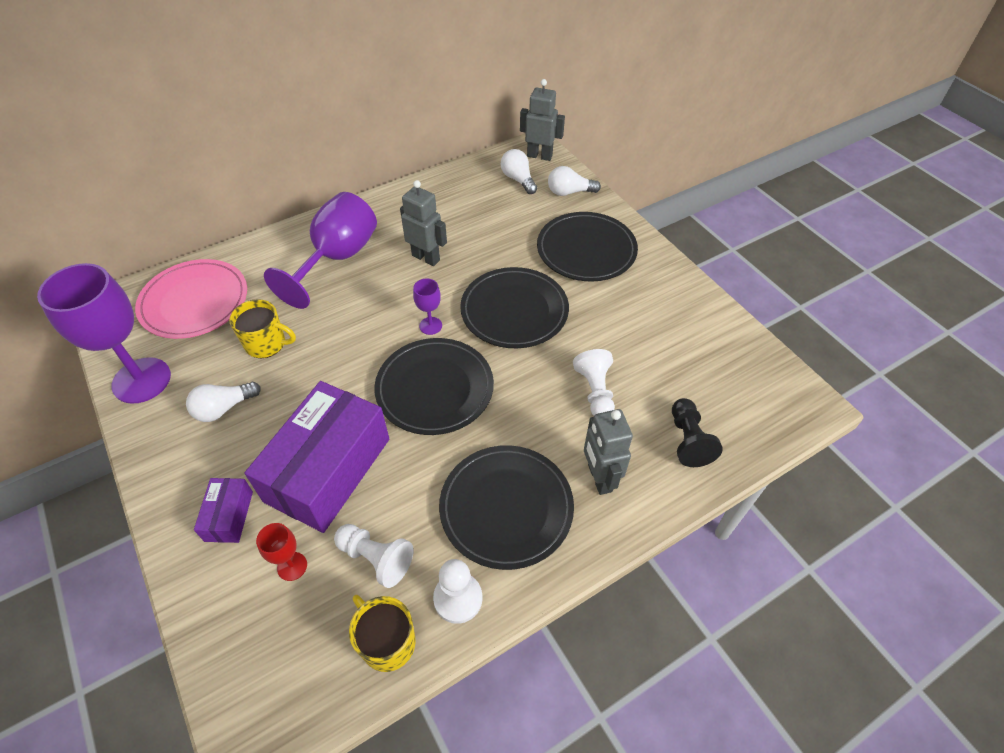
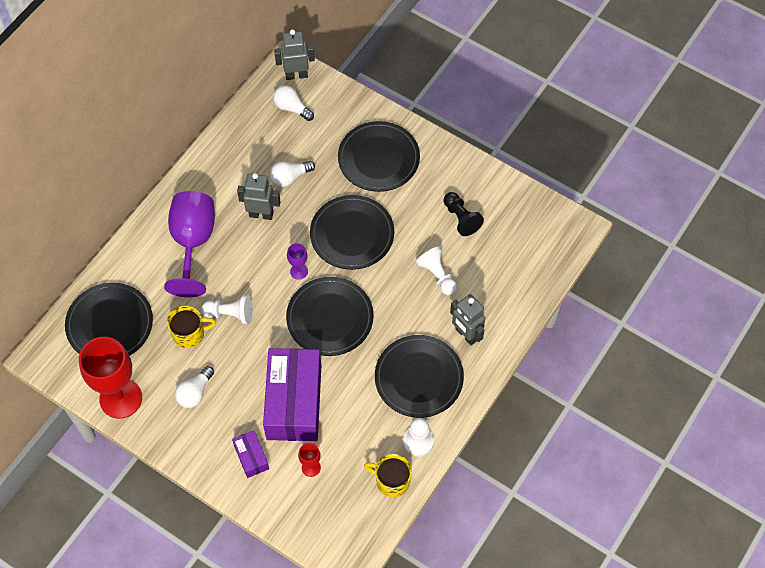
camera: 25 degrees left, 10 degrees up
(141, 380) = (121, 398): purple goblet -> red goblet
(194, 302) = (110, 324): pink plate -> black plate
(376, 558) = (358, 441): white pawn -> white pawn (230, 314)
(569, 192) = (339, 105): white light bulb -> white light bulb (290, 177)
(688, 440) = (510, 286): black pawn -> black pawn (461, 218)

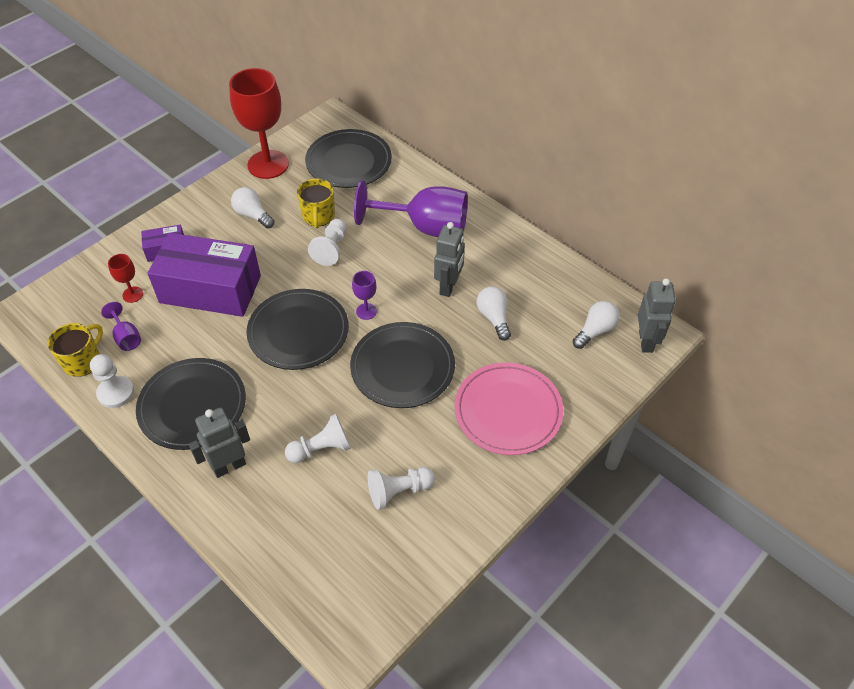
camera: 100 degrees right, 10 degrees down
(360, 455) = (126, 337): none -> purple goblet
(378, 159) = (508, 411): black plate -> pink plate
(461, 218) = (398, 491): black pawn -> white pawn

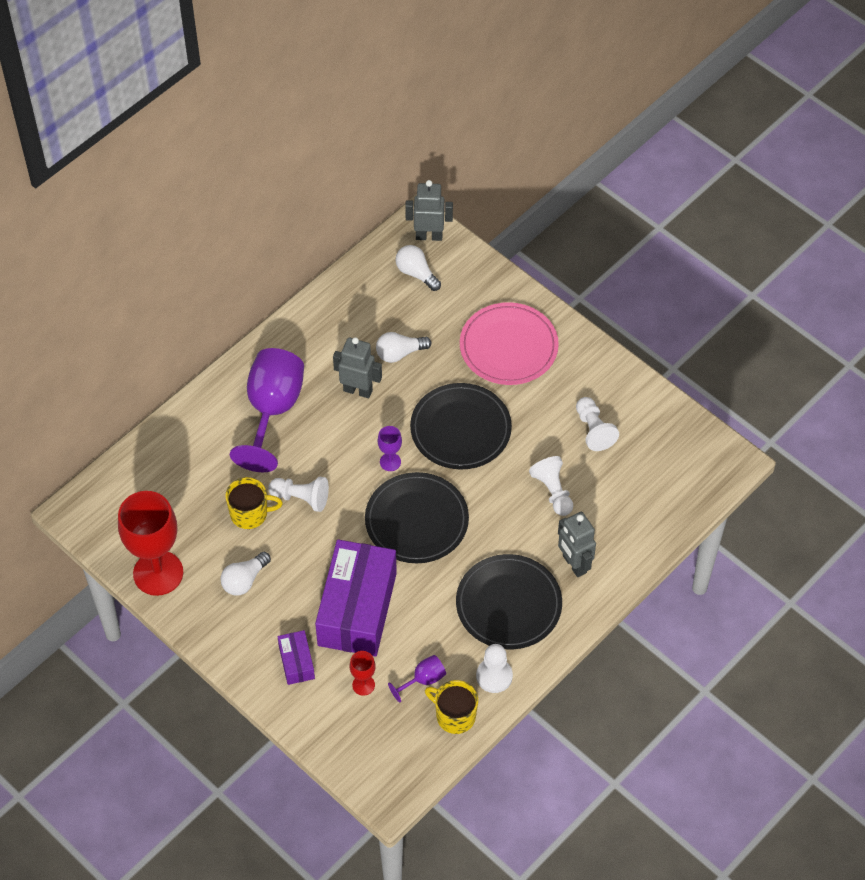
camera: 90 degrees left, 5 degrees up
(349, 162) = (160, 488): black plate -> none

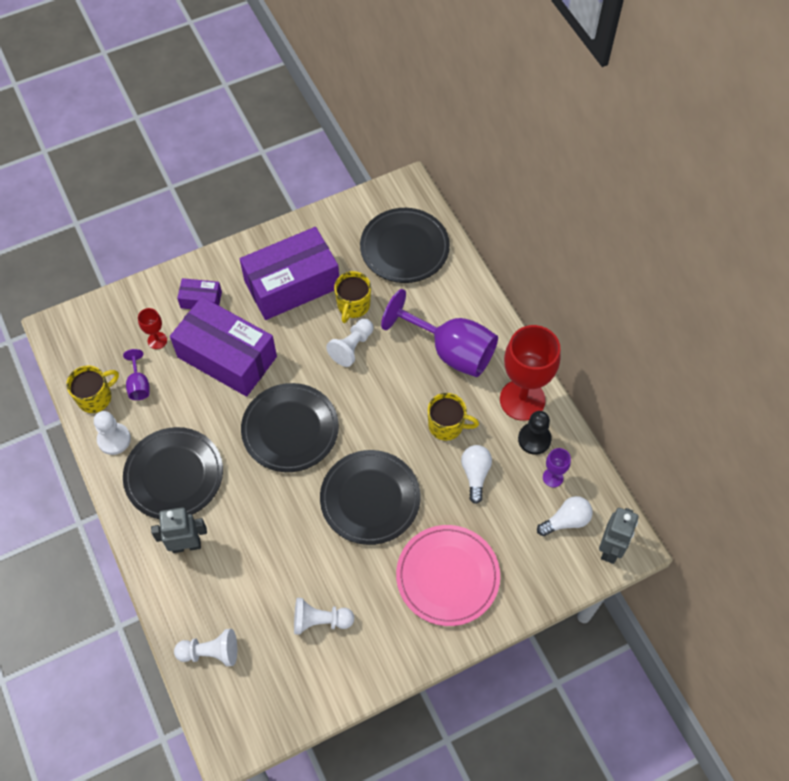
camera: 110 degrees right, 5 degrees up
(158, 573) = (326, 228): red goblet -> red goblet (522, 400)
(159, 489) = (404, 248): none -> black plate
(244, 580) = (292, 284): white light bulb -> purple box
(344, 317) = (534, 439): none -> black pawn
(358, 390) = (446, 425): grey robot -> yellow mug
(390, 462) = (359, 428): purple goblet -> purple goblet (553, 477)
(553, 491) = (269, 556): white pawn -> white pawn (210, 652)

